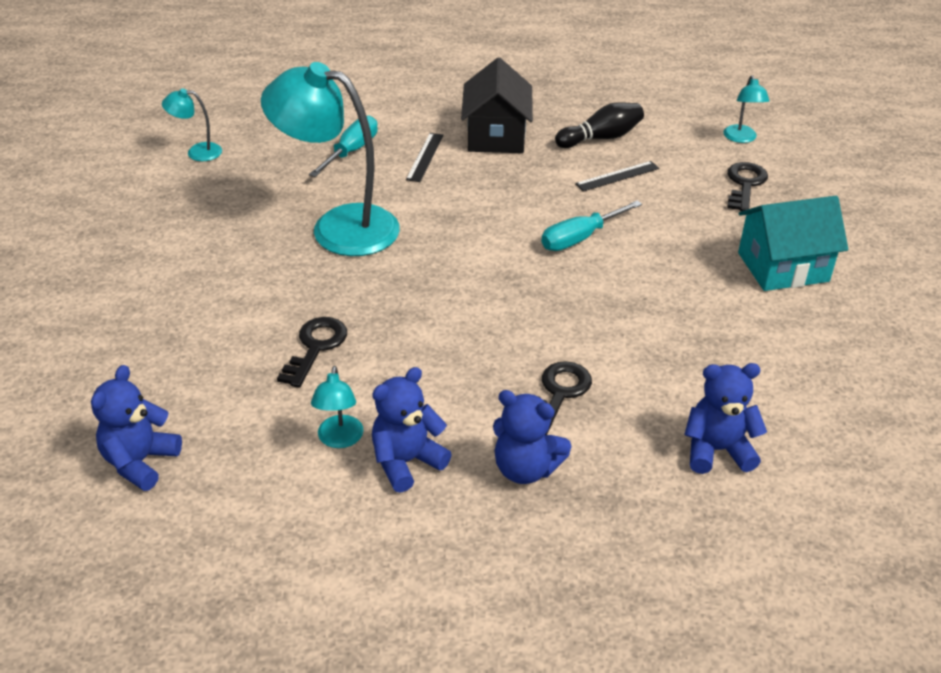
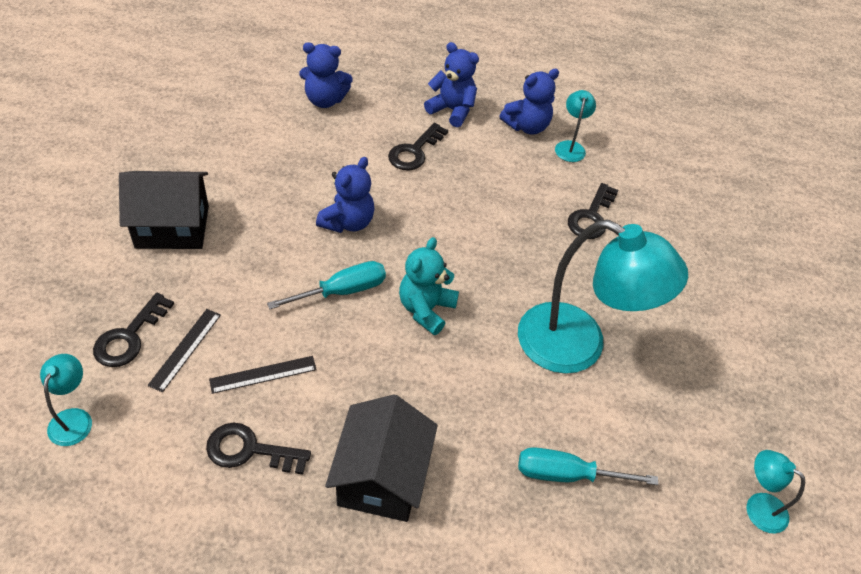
camera: 175 degrees left, 10 degrees up
(140, 462) = (698, 154): blue teddy bear -> blue teddy bear (348, 222)
(197, 152) = (758, 506): turquoise lamp -> turquoise lamp turned 150 degrees counterclockwise
(351, 152) = (567, 475): turquoise screwdriver -> turquoise screwdriver turned 60 degrees clockwise
(425, 157) = (478, 448): black ruler -> black ruler (185, 349)
(492, 235) = (426, 309): none -> turquoise teddy bear
(601, 138) = (249, 450): black bowling pin -> black key
(783, 267) = (172, 227): turquoise house -> black house

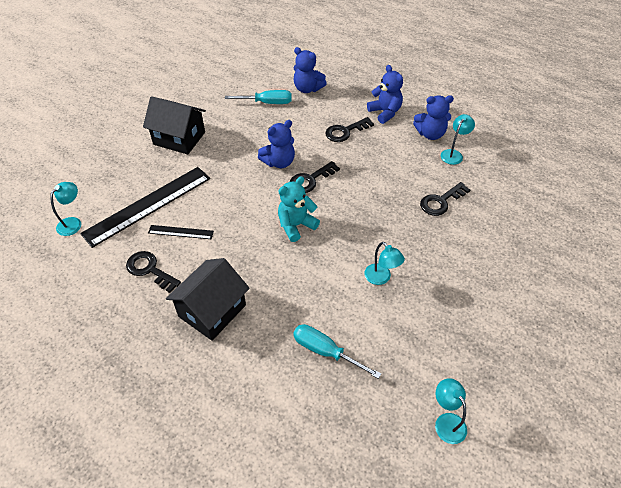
camera: 30 degrees right, 0 degrees up
(129, 337) = (123, 190): black key -> black key (310, 180)
(185, 349) = (148, 205): black ruler -> black ruler, size x2.19
(341, 291) = (252, 200): turquoise screwdriver -> turquoise screwdriver (267, 103)
(578, 346) = (381, 278): turquoise lamp -> turquoise lamp, size x0.43

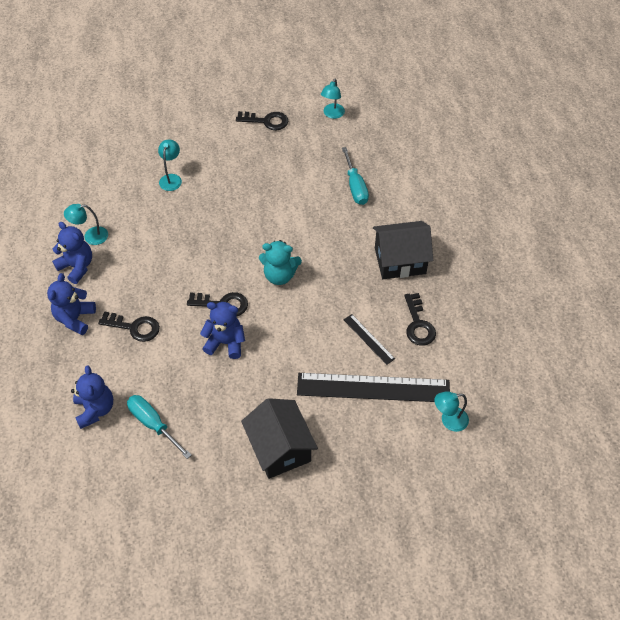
camera: 135 degrees left, 5 degrees up
(381, 278) = (271, 197): turquoise lamp -> turquoise lamp (171, 178)
(441, 201) = (159, 211): black key -> black key (266, 121)

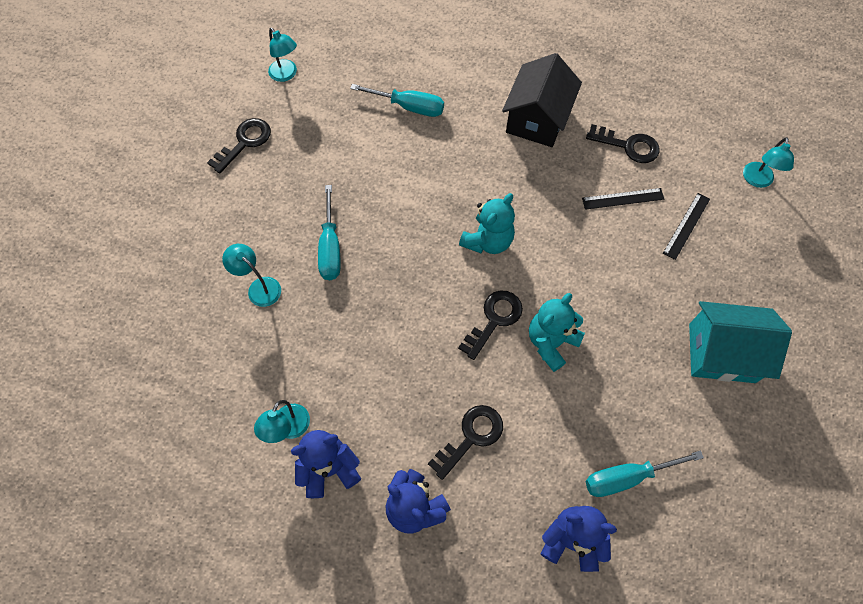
camera: 60 degrees left, 10 degrees up
(220, 198) = (330, 247): none -> turquoise screwdriver
(225, 342) = (551, 342): blue teddy bear -> turquoise teddy bear
(280, 448) = (721, 353): black house -> turquoise house
(373, 387) = (686, 225): black ruler -> black ruler, size x0.46

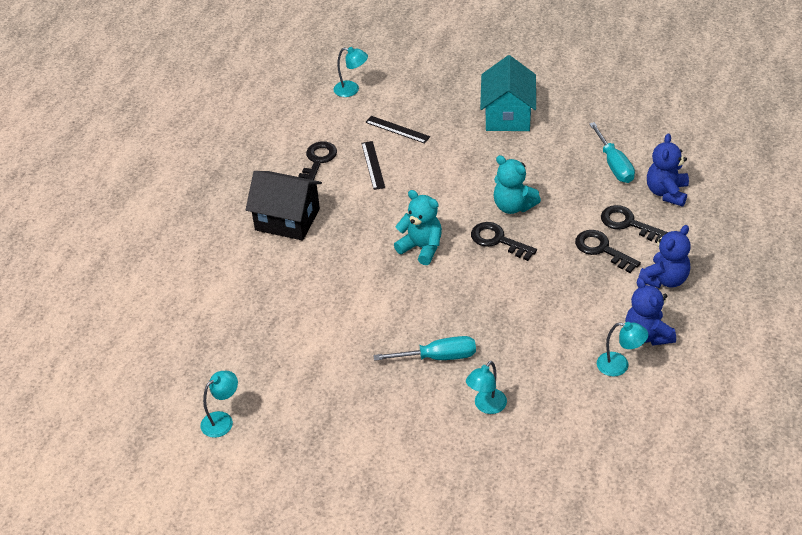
camera: 90 degrees left, 20 degrees down
(245, 142) = (315, 444): black key -> black key (628, 223)
(408, 107) = (270, 313): turquoise screwdriver -> none

